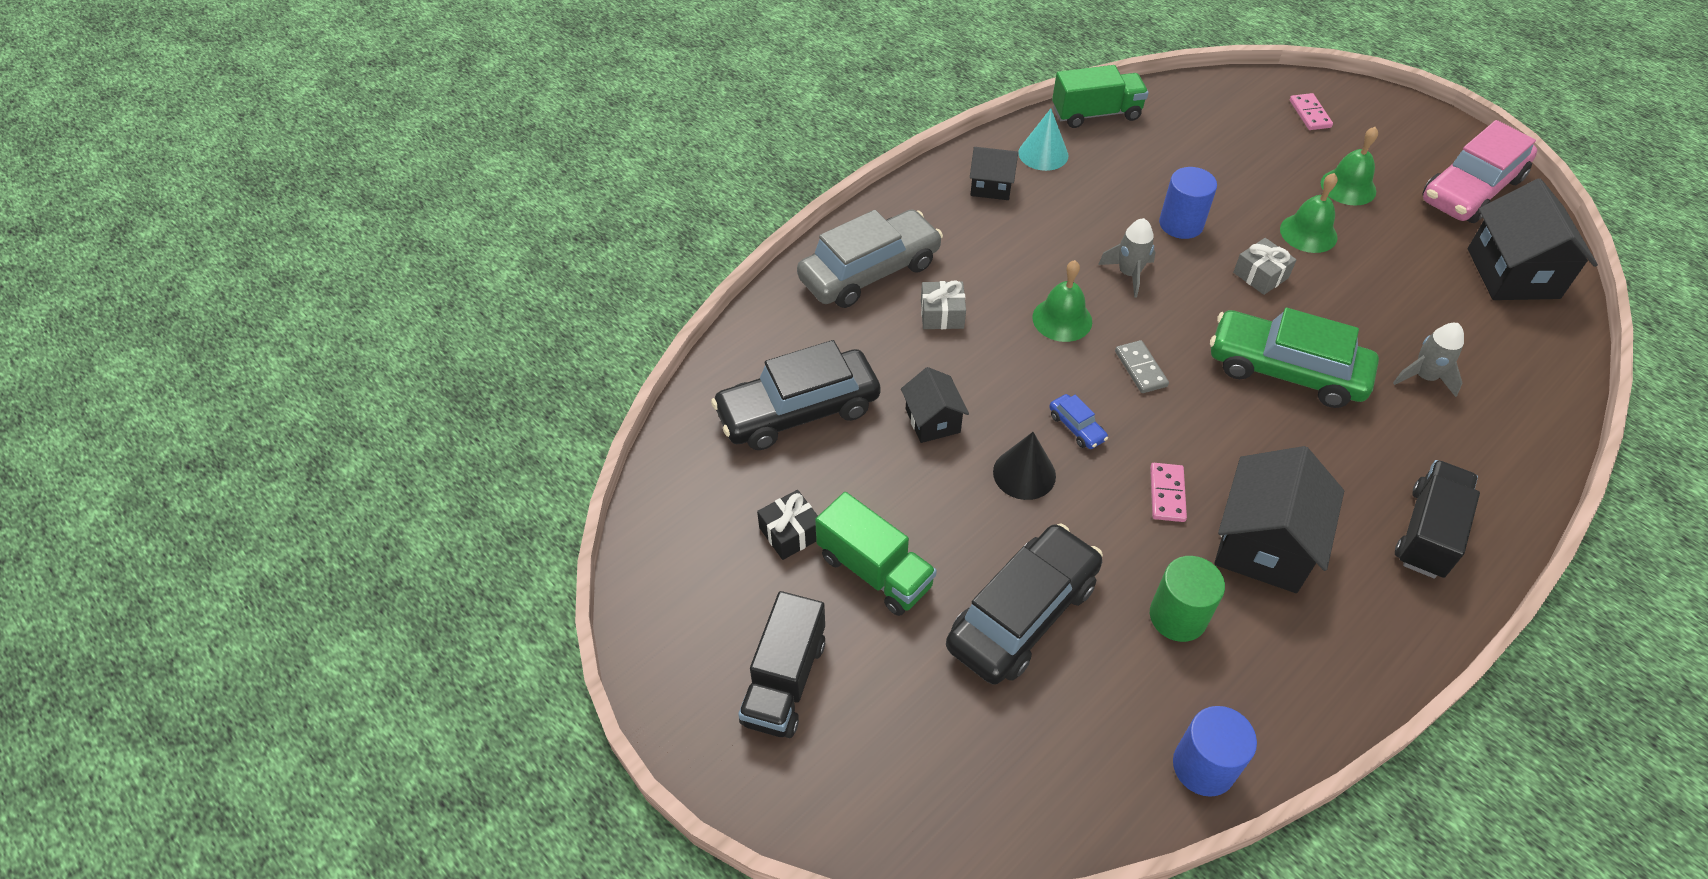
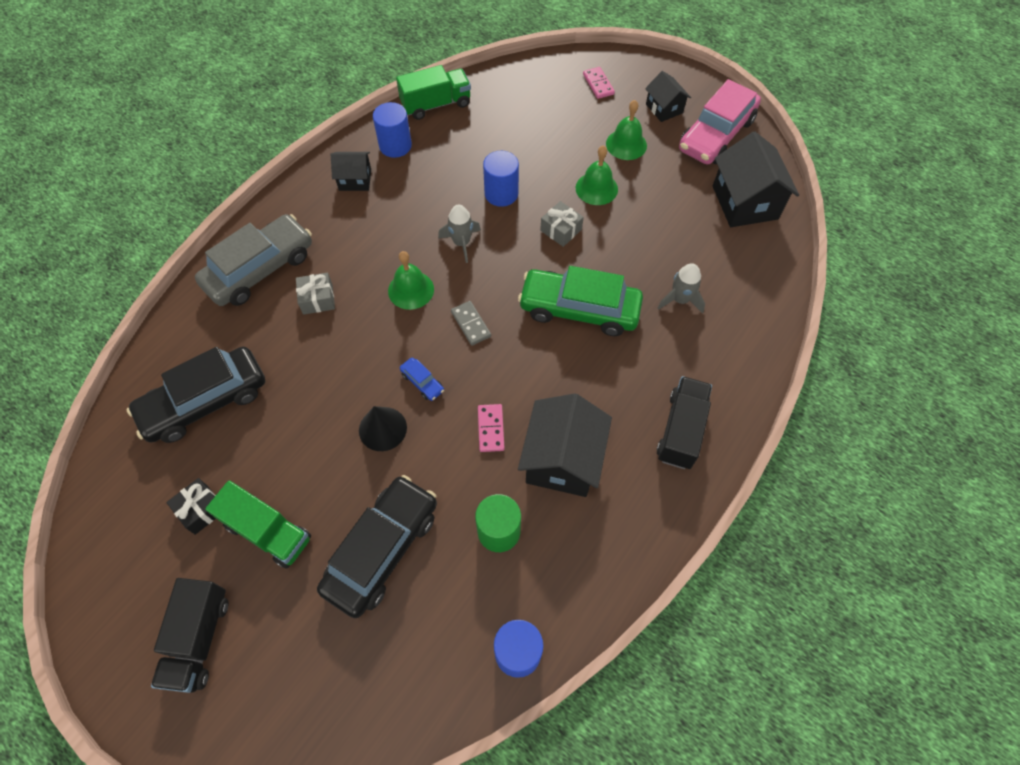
camera: 10 degrees left, 10 degrees up
(932, 420) = (311, 394): black house -> black house (664, 108)
(1043, 154) = (395, 145): turquoise cone -> blue cylinder

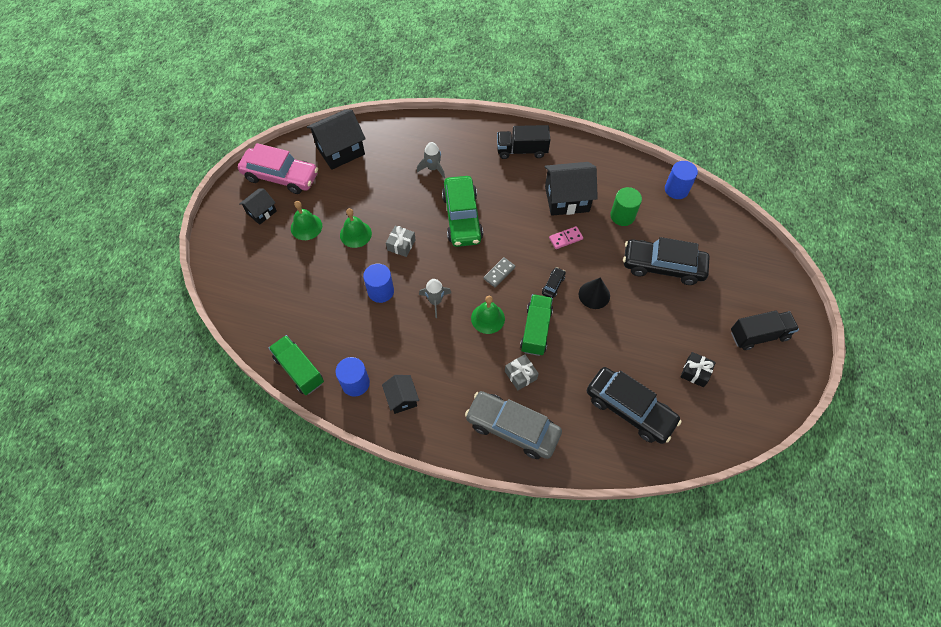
camera: 110 degrees left, 0 degrees up
(268, 531) = (686, 329): green truck -> green truck (536, 330)
(422, 382) = (553, 285): blue car -> black car
(598, 84) = (245, 260): pink domino -> none

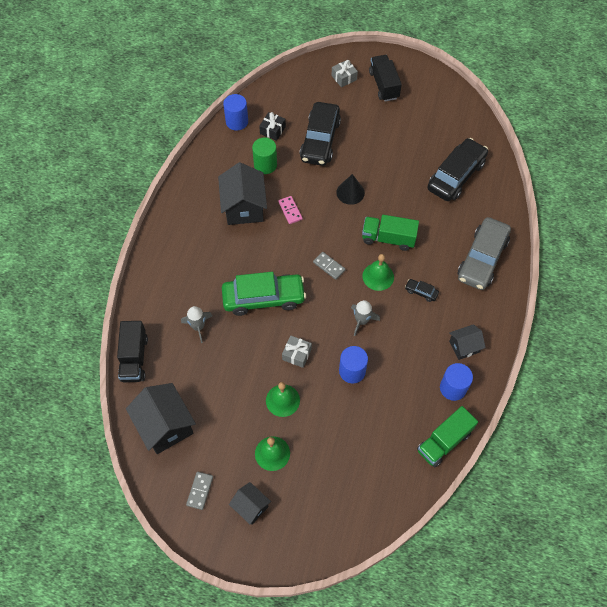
camera: 90 degrees left, 0 degrees up
(280, 176) = (200, 491): pink car -> grey domino
(520, 375) = (432, 251): grey gift -> grey gift (344, 77)
(522, 150) = (180, 243): black truck -> black truck (134, 358)
(553, 285) = (341, 223): black car -> black car (421, 292)
(695, 372) = (420, 129): black gift -> black gift (272, 130)

